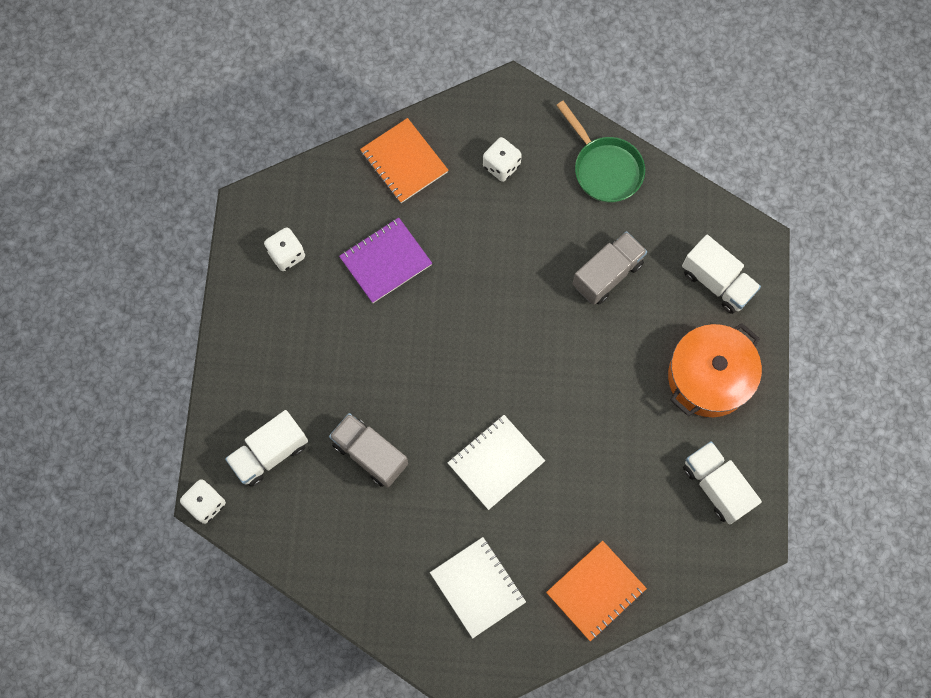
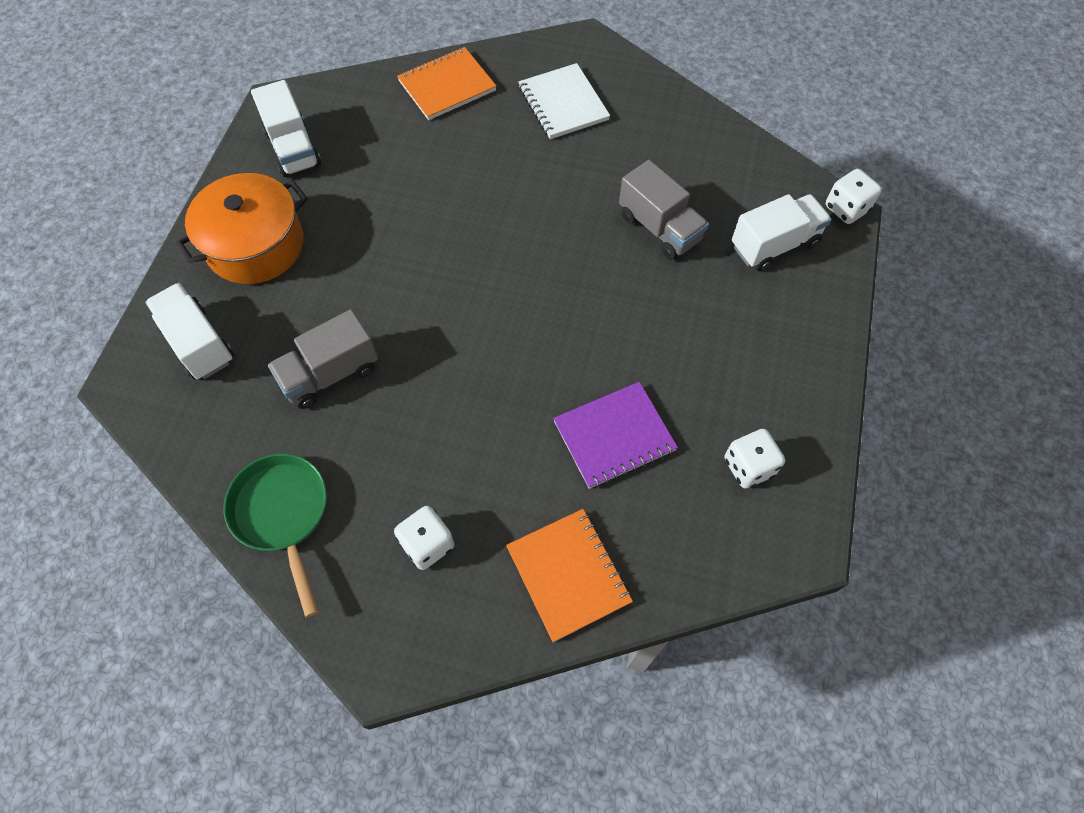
camera: 170 degrees left, 10 degrees down
(496, 462) = (520, 201): white notebook -> none

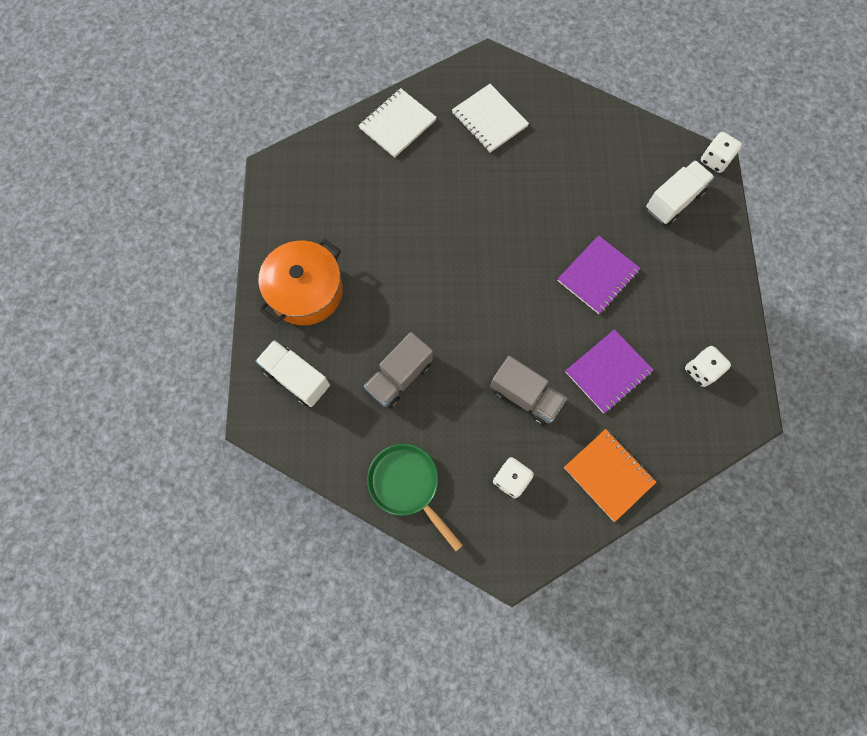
camera: 15 degrees left, 10 degrees up
(293, 148) = (301, 205): white truck -> none
(447, 86) = (397, 124): orange notebook -> white notebook
(641, 312) = (597, 276): none -> purple notebook
(659, 228) = (590, 207): grey truck -> grey truck (525, 396)

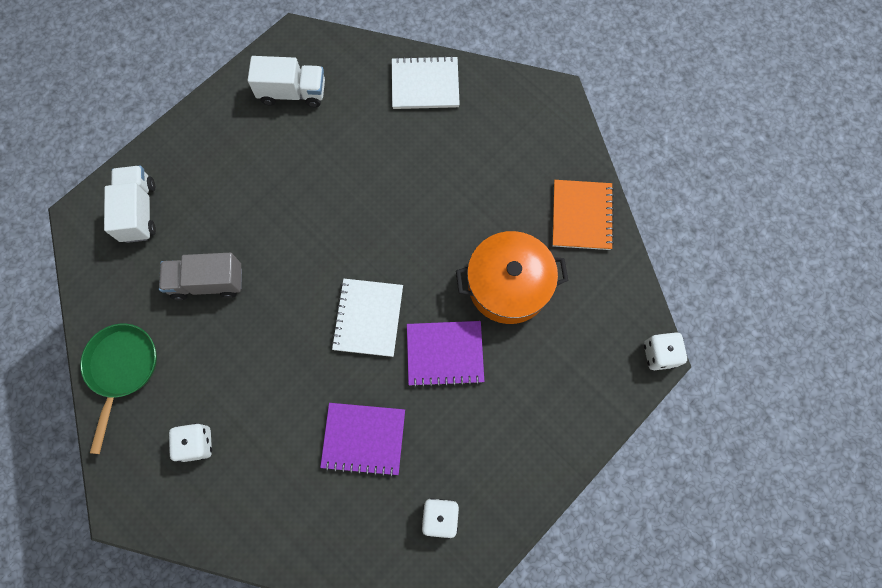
camera: 45 degrees right, 0 degrees up
(306, 292) = (216, 153): orange pot -> orange pot (508, 285)
(489, 120) = (502, 145): white notebook -> white notebook (368, 318)
(525, 396) = (279, 391): grey truck -> none
(608, 475) = (270, 519): orange notebook -> orange notebook (581, 216)
(673, 201) = (581, 354): white truck -> white truck (292, 92)

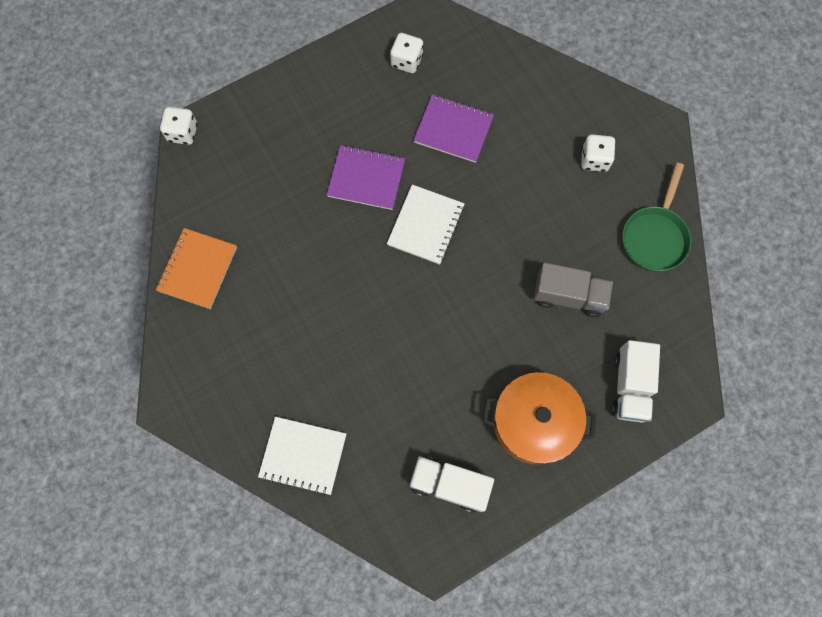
camera: 165 degrees left, 0 degrees up
(508, 285) = (290, 223): orange pot -> orange pot (534, 422)

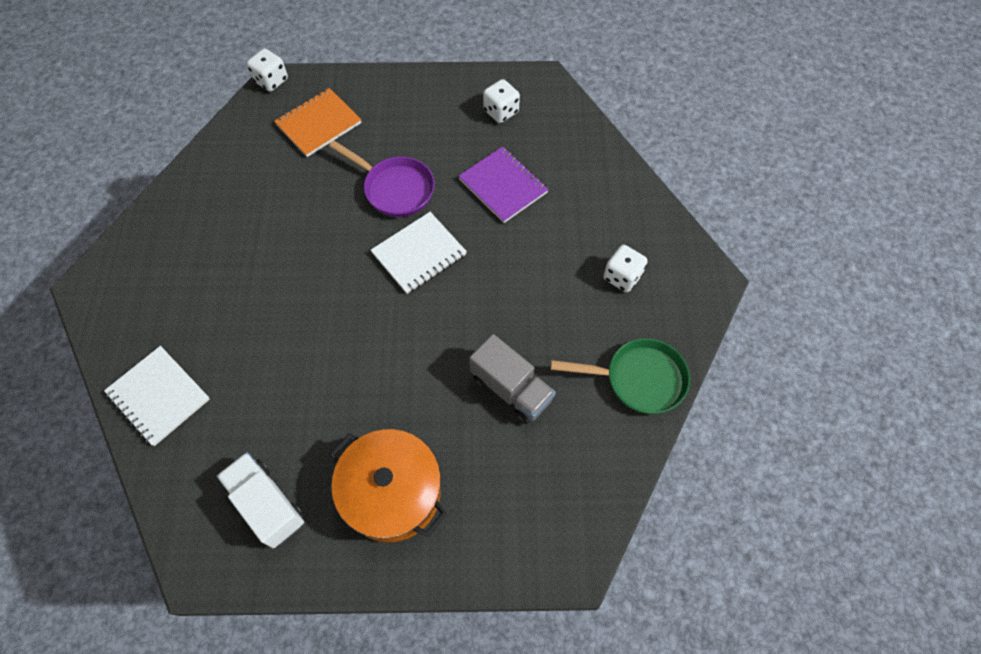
camera: 30 degrees right, 10 degrees down
(197, 269) = (198, 190): orange notebook -> orange notebook (319, 124)
(366, 179) = (395, 188): purple notebook -> purple pan
(630, 386) = (514, 514): white truck -> none
(655, 236) = (638, 379): green pan -> green pan turned 135 degrees counterclockwise

